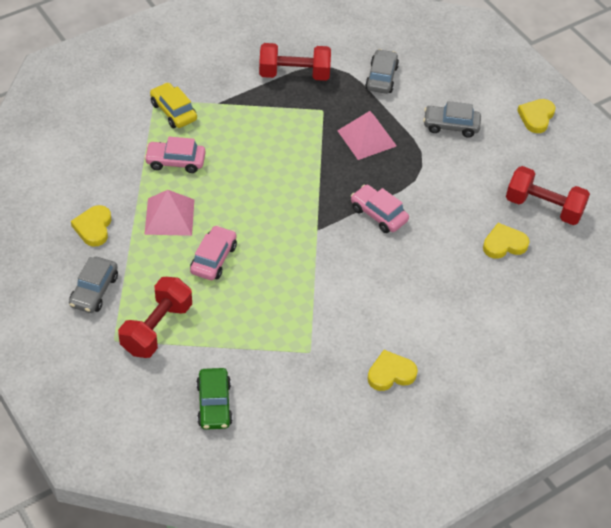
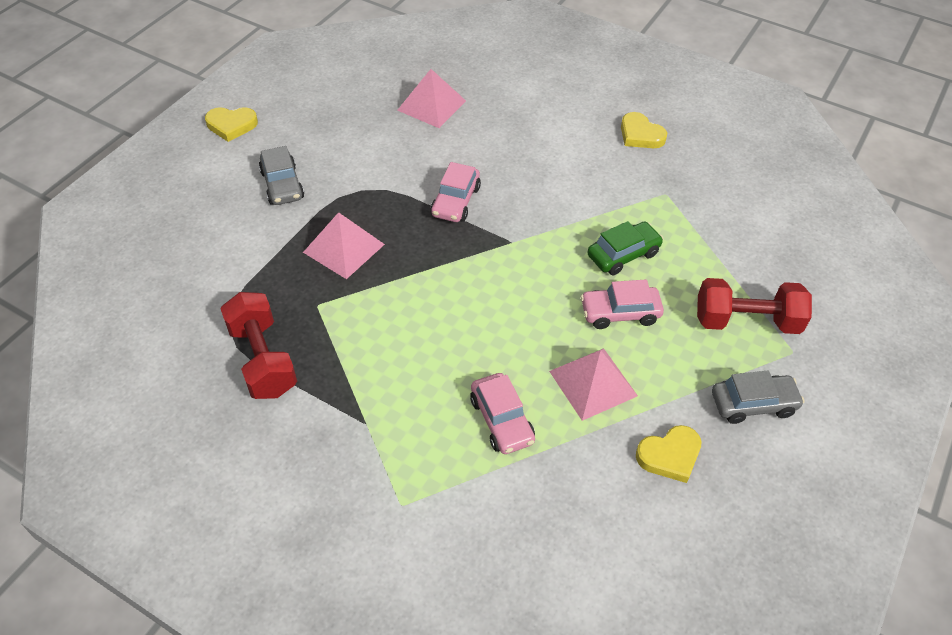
camera: 115 degrees left, 0 degrees up
(173, 111) = (411, 468): yellow car -> none
(214, 404) = (783, 238): green car -> green car (623, 255)
(381, 78) = (226, 269): grey car -> none
(504, 244) = (431, 105): yellow heart -> pink pyramid
(543, 207) = (365, 92): red dumbbell -> none

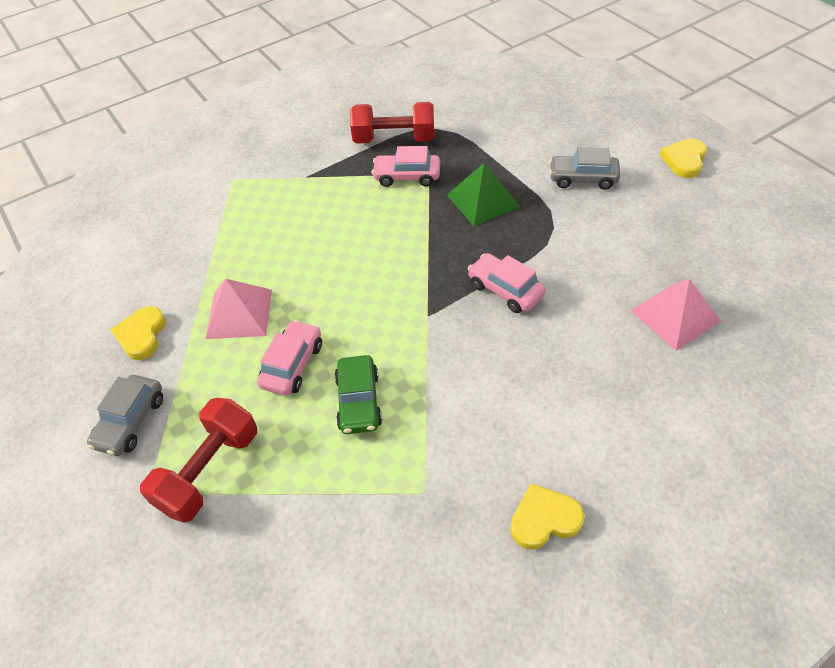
camera: 120 degrees right, 0 degrees up
(344, 248) = (482, 200): pink pyramid -> green pyramid
(501, 420) = (252, 246): pink car -> pink car (407, 176)

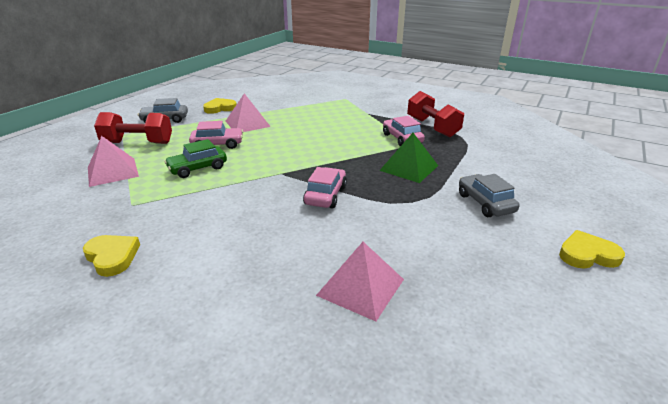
camera: 60 degrees right, 20 degrees down
(302, 513) = (112, 172): none -> pink pyramid

